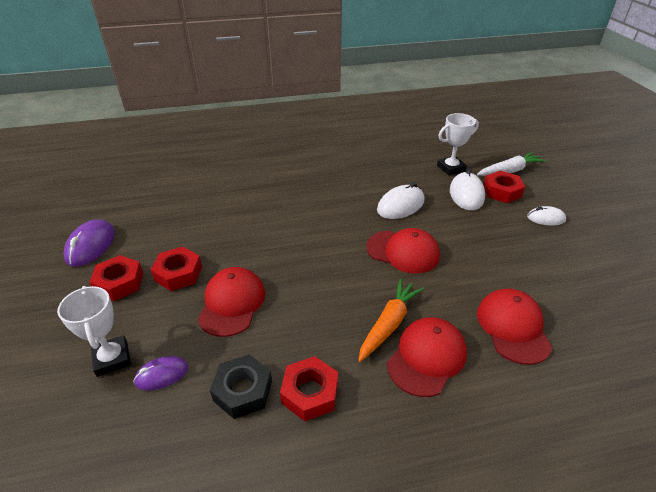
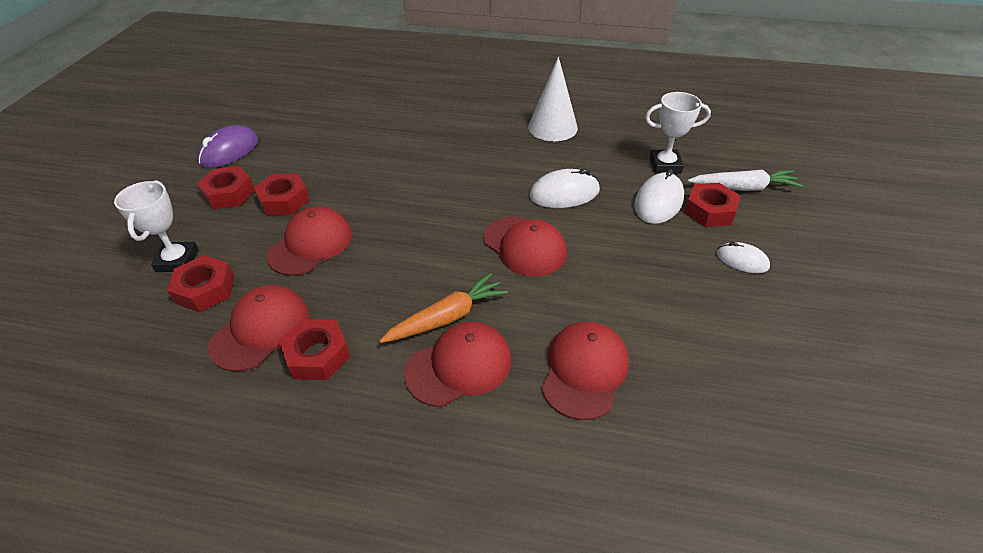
camera: 25 degrees right, 5 degrees up
(161, 375) = (205, 289): purple mouse -> red nut
(243, 391) = (261, 330): black nut -> red cap
(355, 160) = (552, 127): none -> white cone

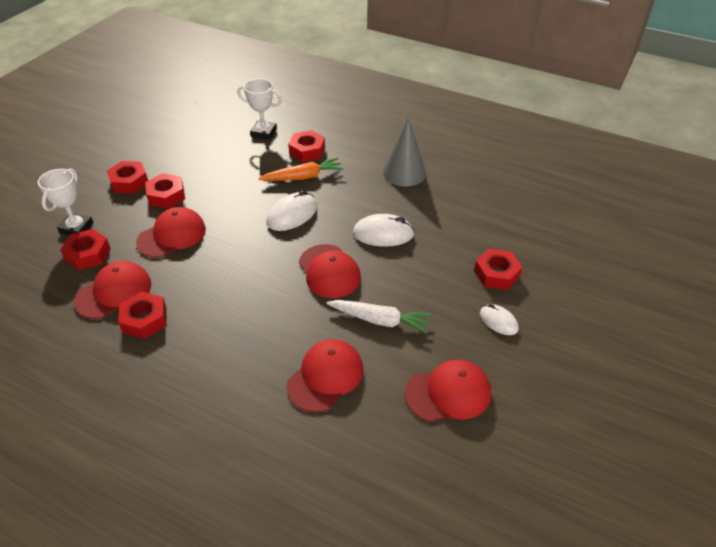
camera: 15 degrees right, 0 degrees up
(229, 151) = (142, 146): purple mouse -> none
(433, 123) = (307, 151): none -> red nut
(447, 317) = (245, 313): orange carrot -> orange carrot (303, 177)
(459, 366) = (238, 351): red cap -> red cap (448, 393)
(552, 127) = (404, 172): white cone -> grey cone
(658, 202) = (457, 257): white mouse -> white mouse (292, 215)
(665, 165) = (482, 225): white trophy -> white trophy (264, 133)
(743, 188) = (538, 259): white carrot -> white carrot (379, 320)

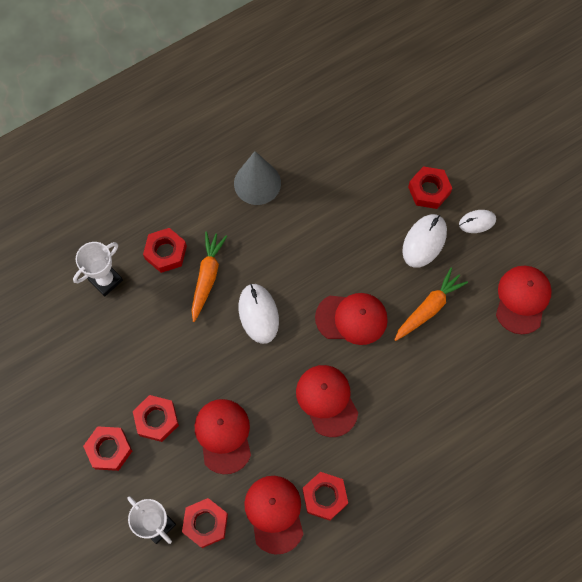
camera: 60 degrees left, 25 degrees up
(325, 377) = (462, 378): red cap -> red cap (327, 400)
(379, 320) = (428, 308): white carrot -> orange carrot
(383, 234) = (331, 249): white mouse -> white mouse (424, 241)

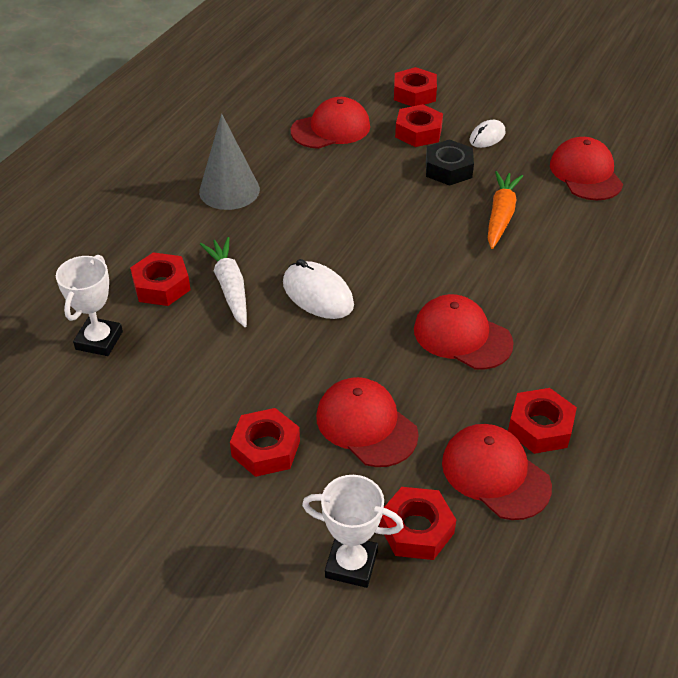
camera: 30 degrees left, 25 degrees down
(109, 449) = (222, 511): red nut -> red nut (414, 94)
(207, 277) = (230, 287): orange carrot -> white carrot
(352, 318) = (427, 256): red cap -> red cap (331, 129)
(424, 241) = (448, 169): white mouse -> black nut

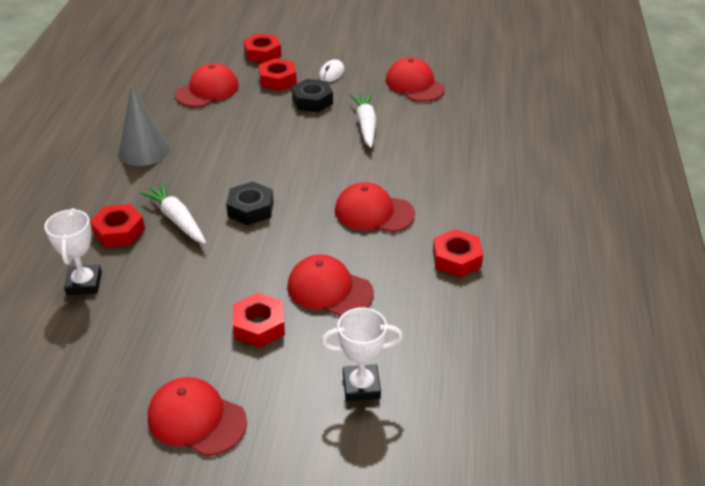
camera: 20 degrees left, 5 degrees down
(317, 294) = (250, 209): white mouse -> black nut
(416, 529) = (398, 349): red nut -> none
(495, 474) = (439, 298): red cap -> red cap (196, 419)
(500, 216) = (366, 125): orange carrot -> white carrot

